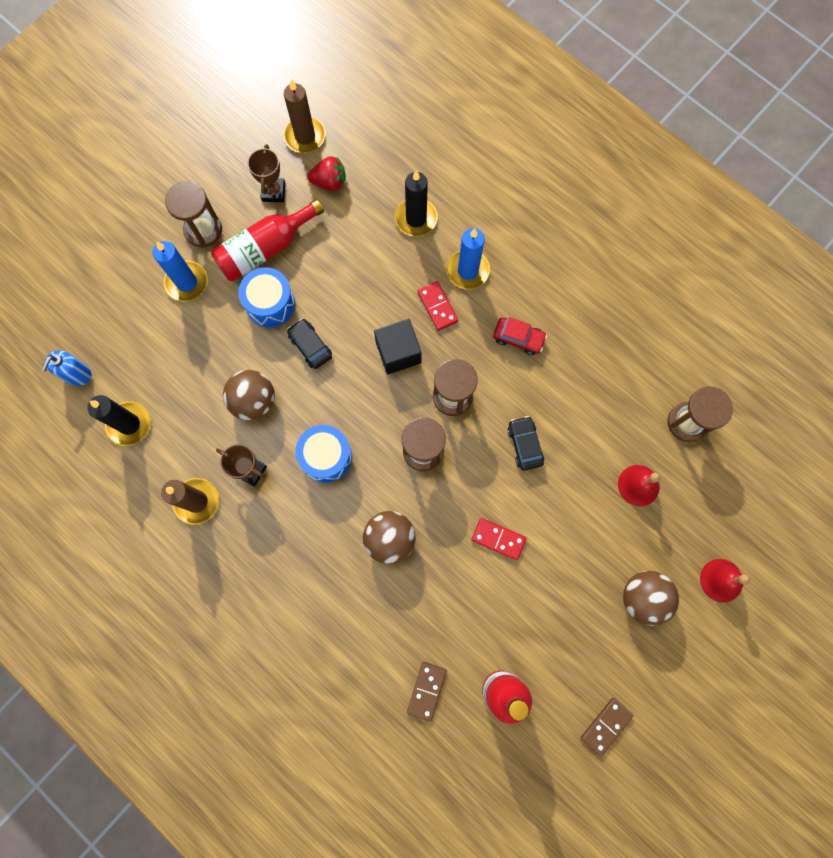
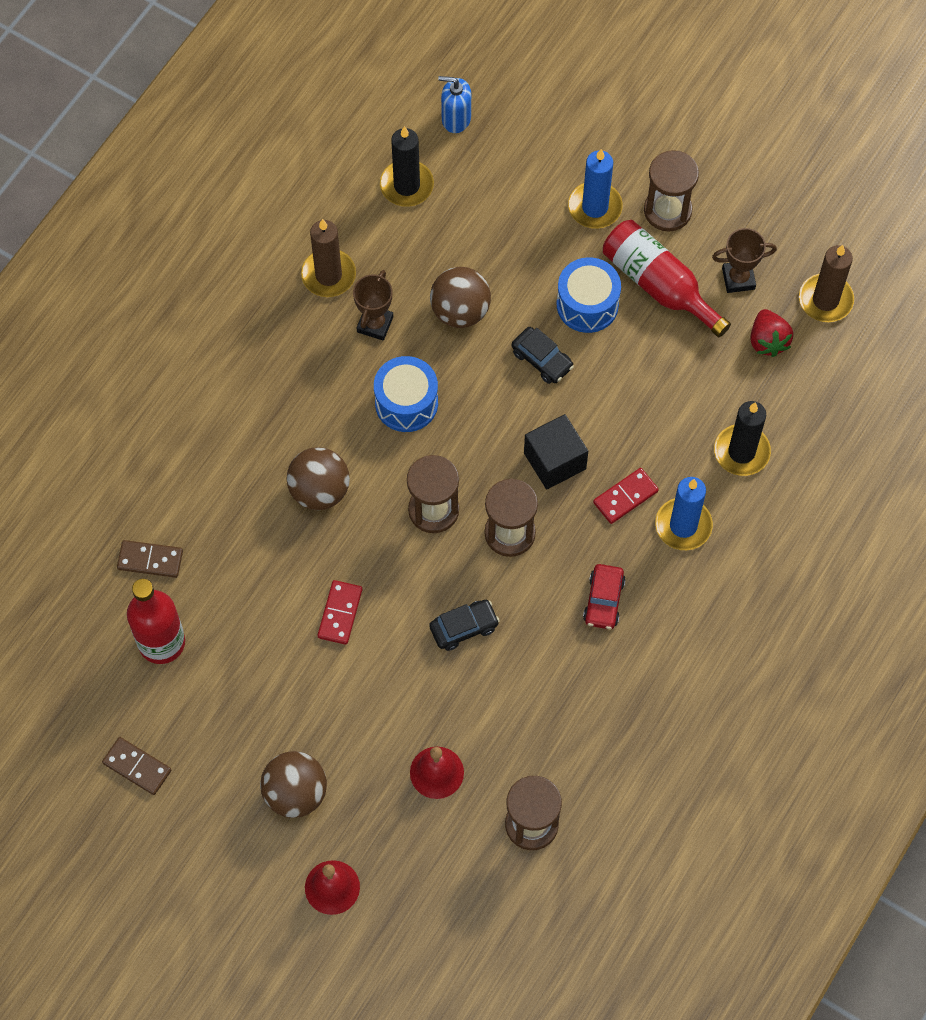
camera: 80 degrees right, 10 degrees down
(310, 346) = (542, 359): black car -> black car turned 90 degrees clockwise

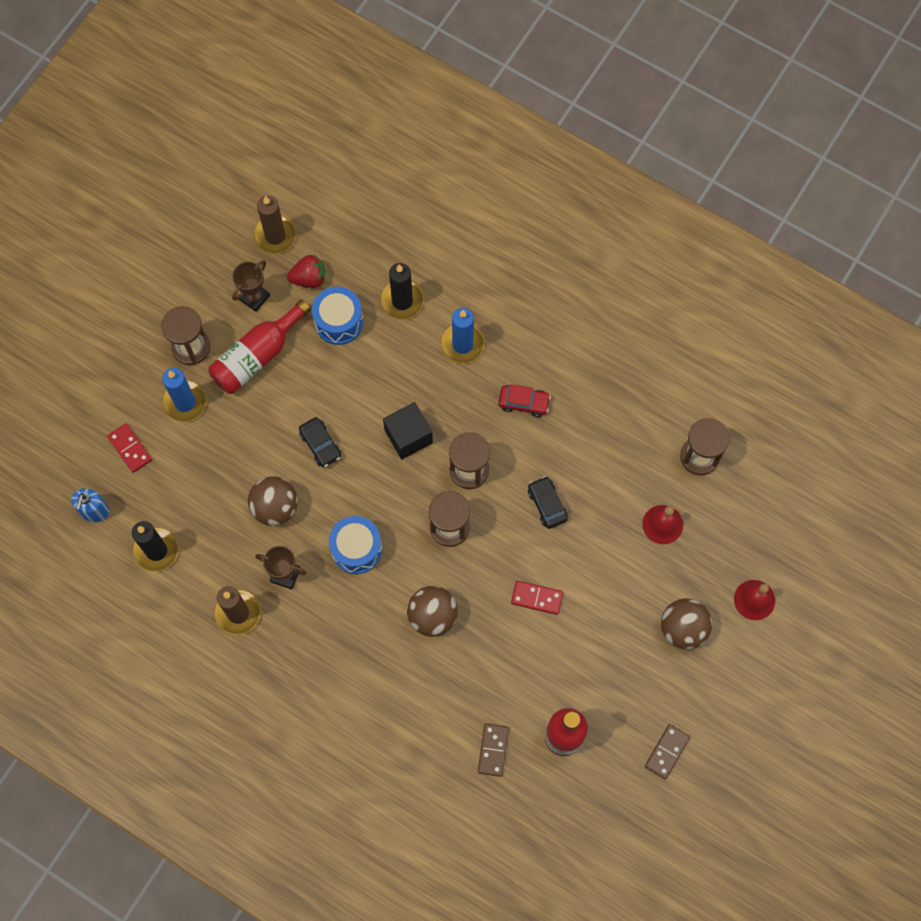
camera: 90 degrees left, 5 degrees up
(542, 359) = (320, 445): black car -> black car turned 105 degrees clockwise
(587, 304) = (273, 410): blue drum -> blue drum (339, 322)
(625, 497) = (439, 385): red domino -> red domino (130, 448)
(738, 279) = (254, 297): brown trophy -> brown trophy turned 45 degrees clockwise

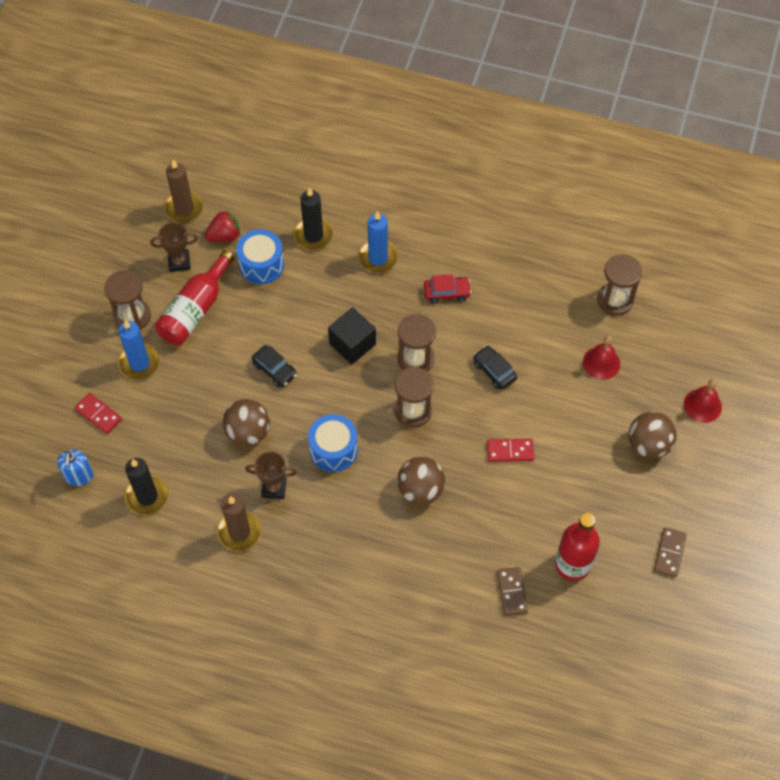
camera: 15 degrees left, 10 degrees down
(254, 297) = (179, 262): brown trophy -> brown trophy turned 60 degrees clockwise

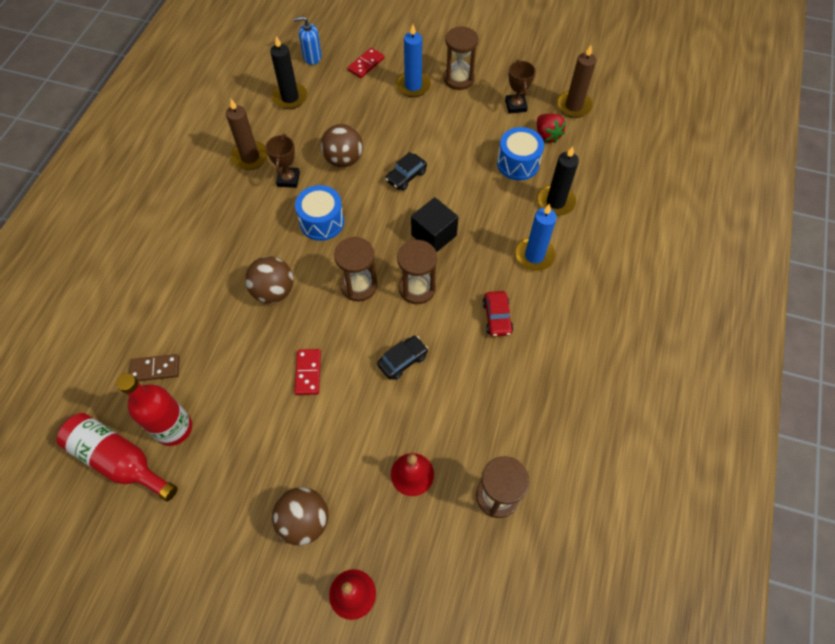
camera: 90 degrees right, 0 degrees up
(195, 309) = (467, 119): red bottle -> red bottle (119, 460)
(669, 553) = (169, 534): brown domino -> none

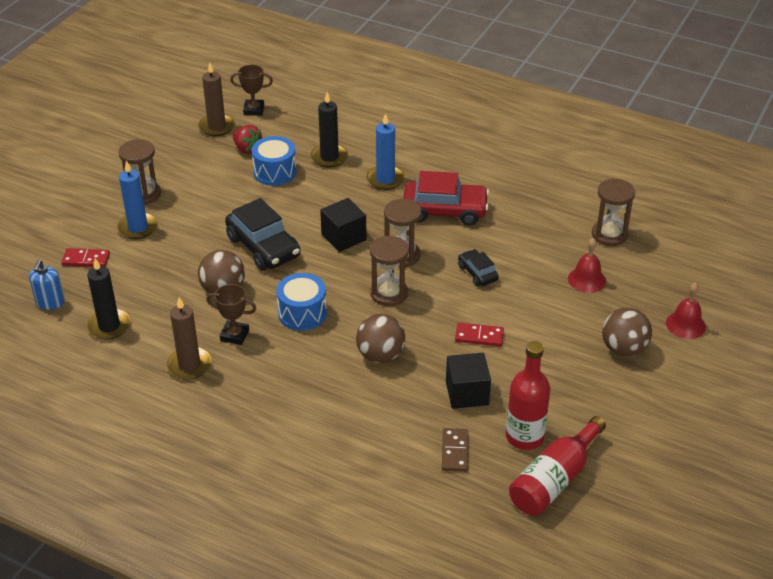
camera: 80 degrees left, 20 degrees down
(229, 370) = (467, 393): none -> black cube
(366, 64) = (86, 259): red domino -> red domino turned 45 degrees counterclockwise
(406, 176) = (263, 247): black car -> black car, size x1.87
(497, 317) = (445, 211): red car -> red car, size x1.87
(515, 106) = (199, 162): brown trophy -> brown trophy (254, 110)
(547, 135) = (247, 149): red strawberry -> red strawberry turned 60 degrees clockwise

